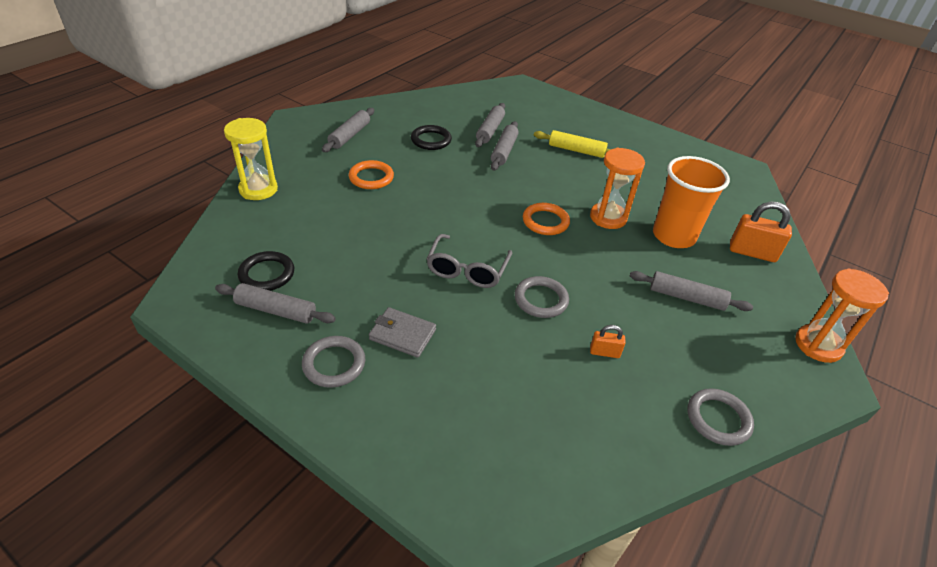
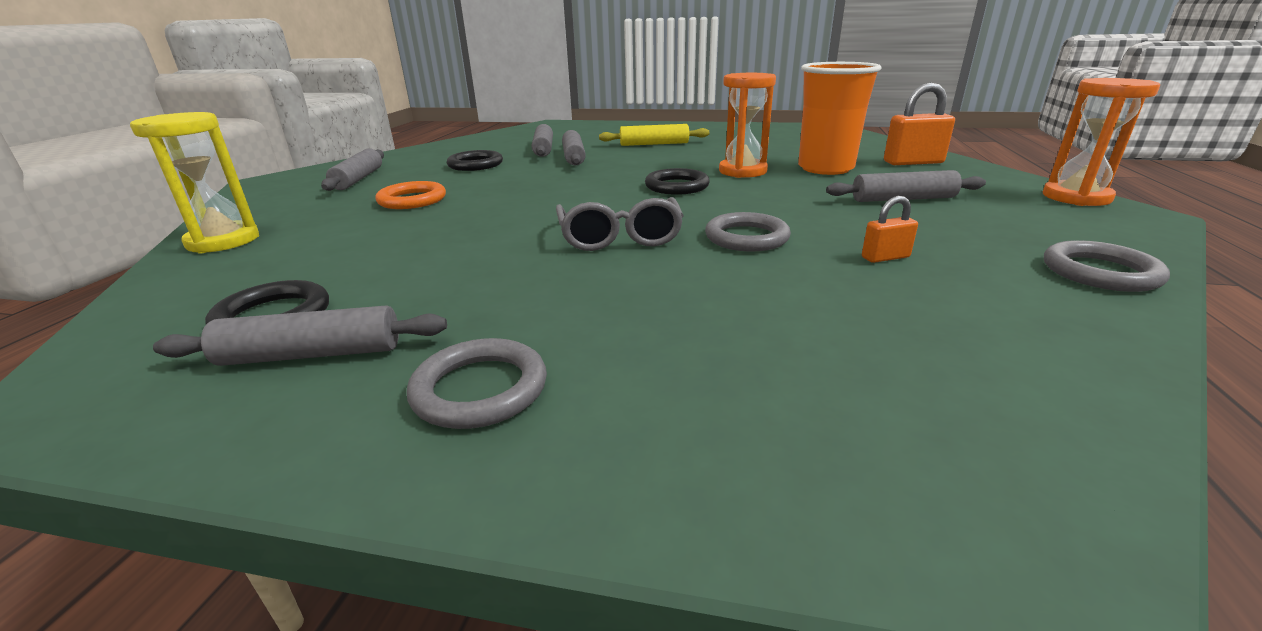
camera: 20 degrees left, 15 degrees down
(402, 334) = (582, 318): grey wallet -> none
(545, 221) = (677, 186): orange ring -> black ring

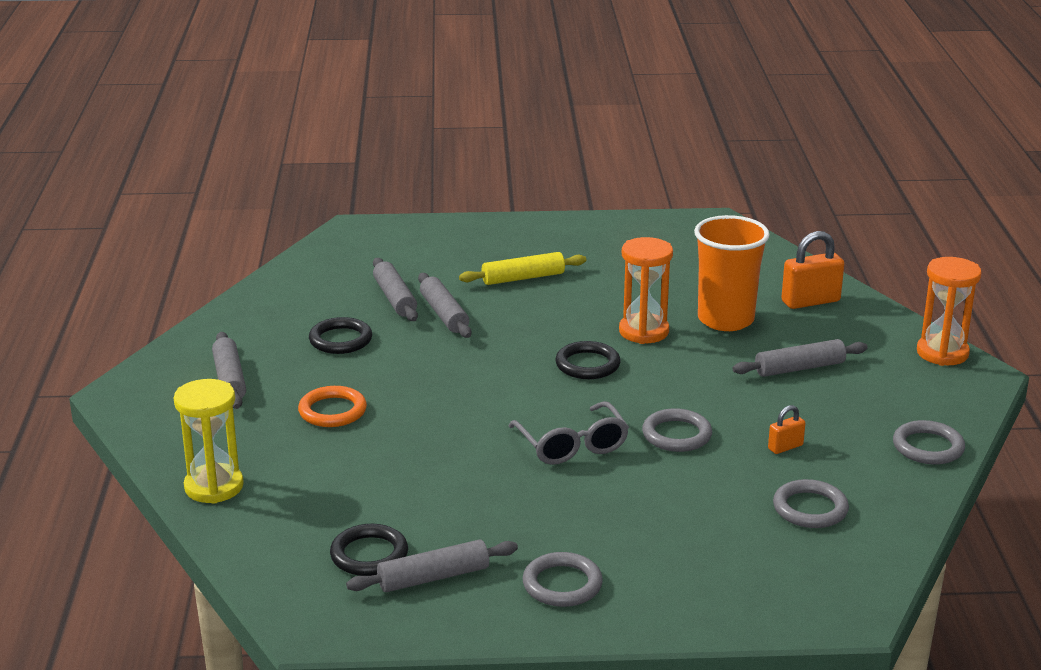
camera: 15 degrees left, 0 degrees up
(925, 327) = (810, 508): none -> grey ring

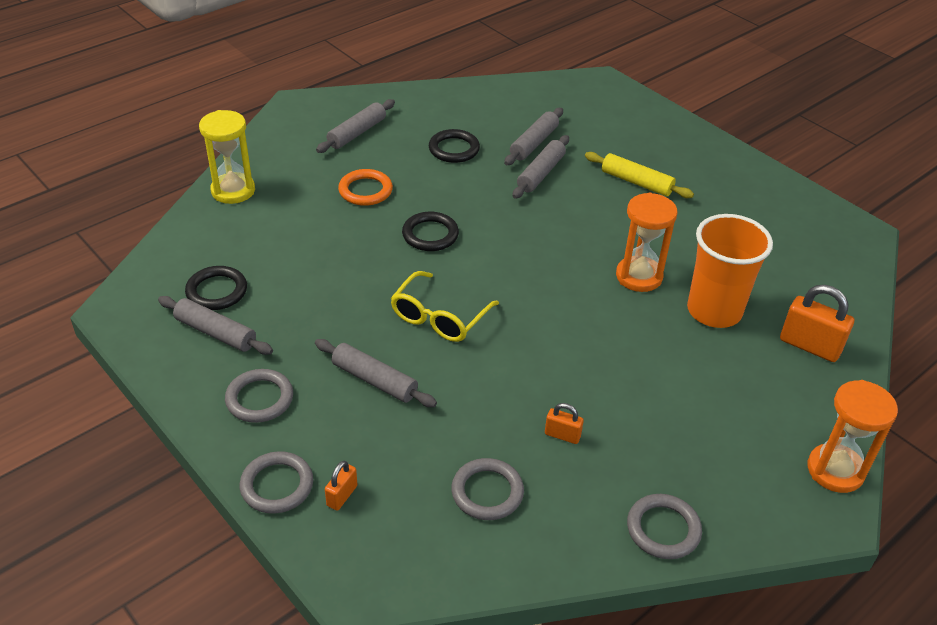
camera: 50 degrees right, 15 degrees up
(572, 445) = (439, 317): grey glasses -> yellow glasses
(587, 365) = (556, 271): black ring -> black ring (430, 235)
(676, 435) = (512, 364): grey ring -> grey ring (277, 485)
(738, 583) = (342, 496): none -> orange padlock
(799, 368) = (693, 388): grey rolling pin -> grey rolling pin (374, 380)

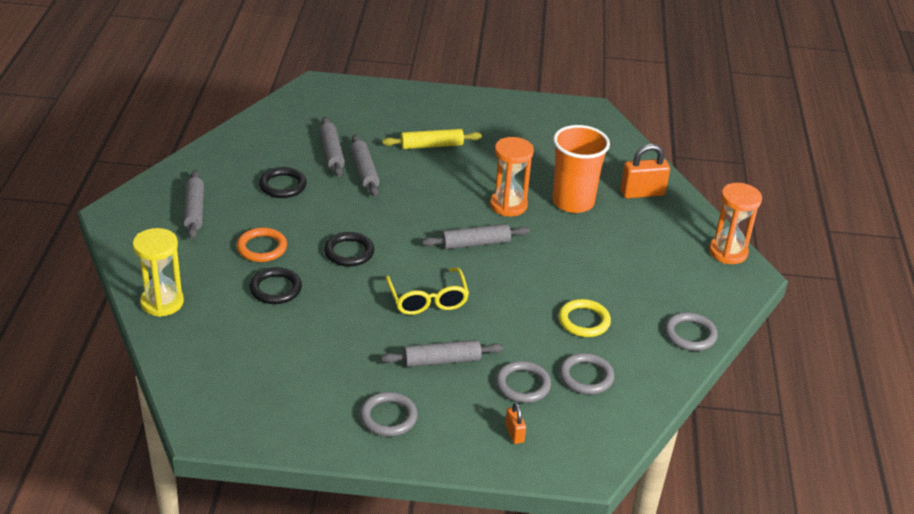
camera: 45 degrees left, 5 degrees down
(216, 333) = (299, 399): grey rolling pin -> grey rolling pin (475, 243)
(217, 291) = (258, 374): black ring -> black ring (275, 289)
(277, 485) = (471, 454): grey ring -> grey ring (522, 385)
(562, 435) = (584, 321): orange padlock -> yellow ring

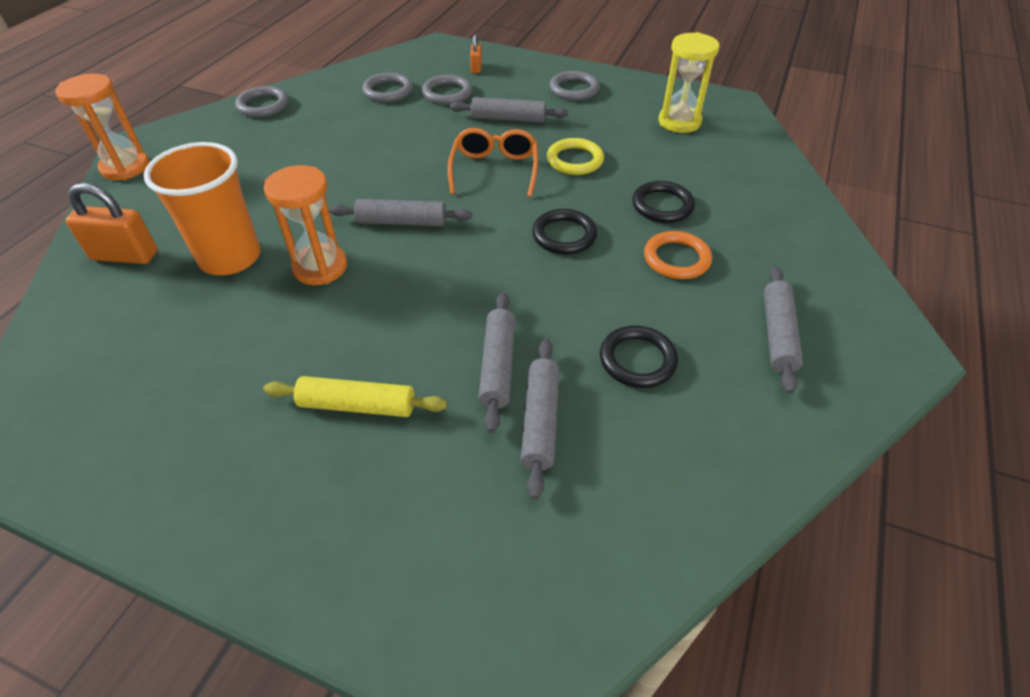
camera: 160 degrees left, 10 degrees up
(162, 302) = (796, 210): yellow hourglass -> yellow hourglass (679, 122)
(427, 300) = (494, 169): yellow glasses -> orange glasses
(584, 321) = (350, 129): yellow ring -> yellow ring (575, 160)

